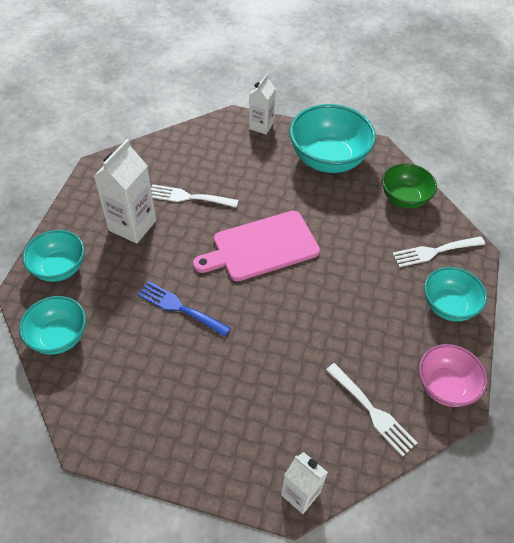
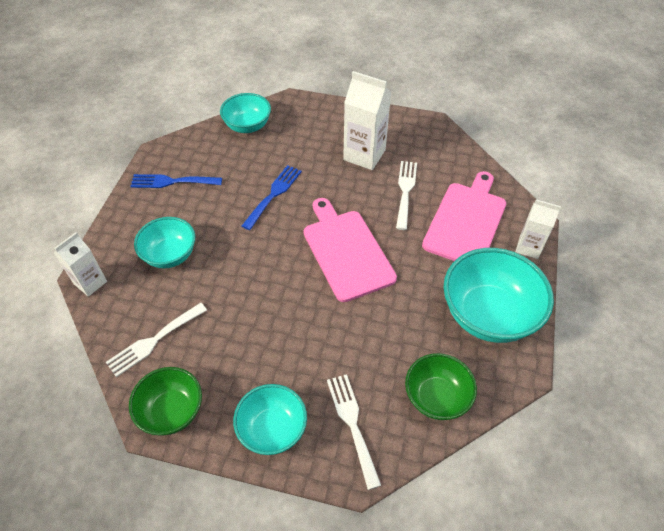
camera: 90 degrees right, 0 degrees up
(59, 268) = (314, 117): turquoise bowl -> turquoise bowl (170, 255)
(144, 418) = (172, 182): none -> blue fork
(229, 159) = (466, 221): none -> pink cutting board
(445, 386) = (172, 411): pink bowl -> green bowl

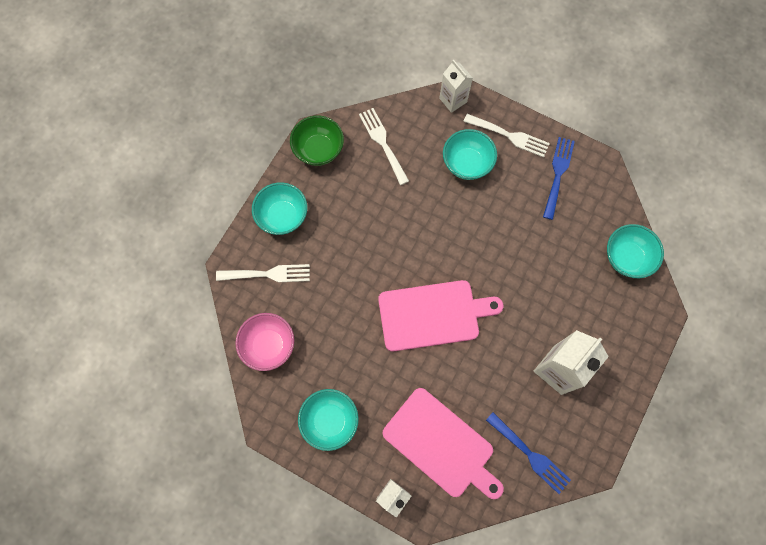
camera: 105 degrees right, 20 degrees up
(273, 194) = (520, 264): blue fork -> blue fork (530, 454)
(405, 191) = (496, 396): white fork -> white fork (509, 136)
(436, 397) = (268, 345): green bowl -> pink bowl
(488, 314) = (330, 421): turquoise bowl -> turquoise bowl, size x0.61

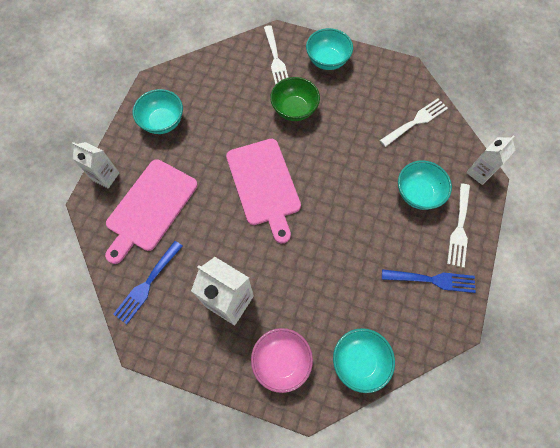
camera: 80 degrees right, 5 degrees down
(268, 345) = (218, 70): pink bowl -> pink bowl (281, 361)
(318, 150) = (394, 75): green bowl -> green bowl (294, 109)

